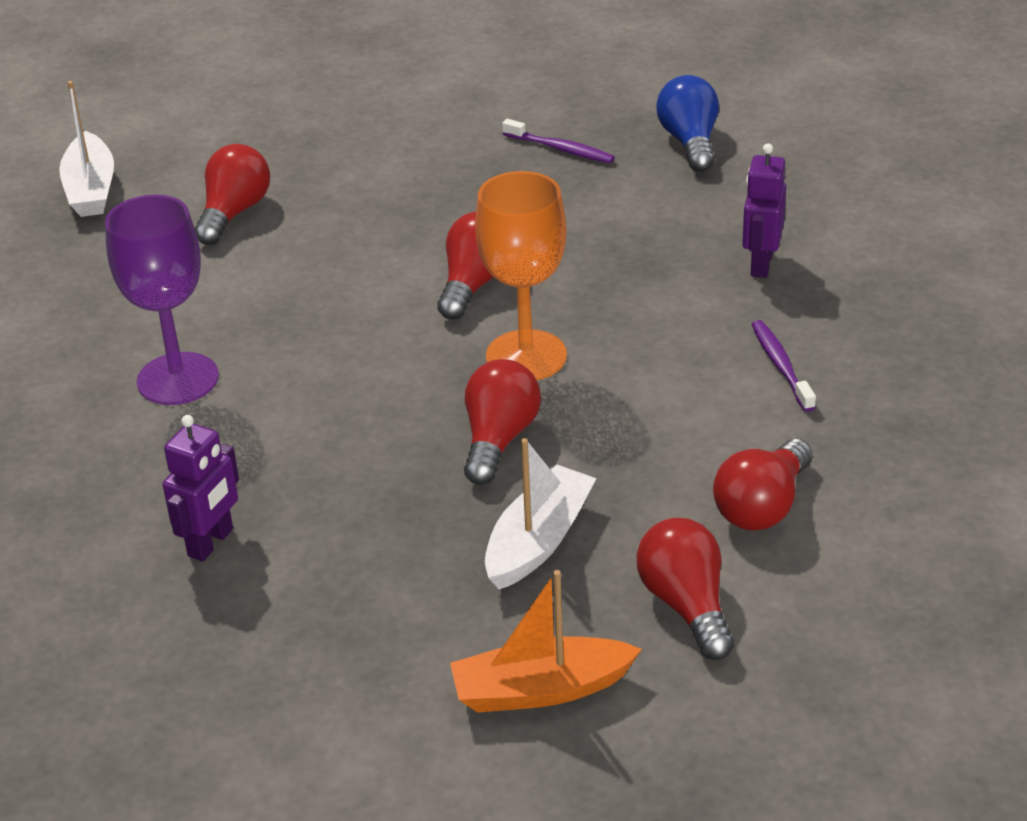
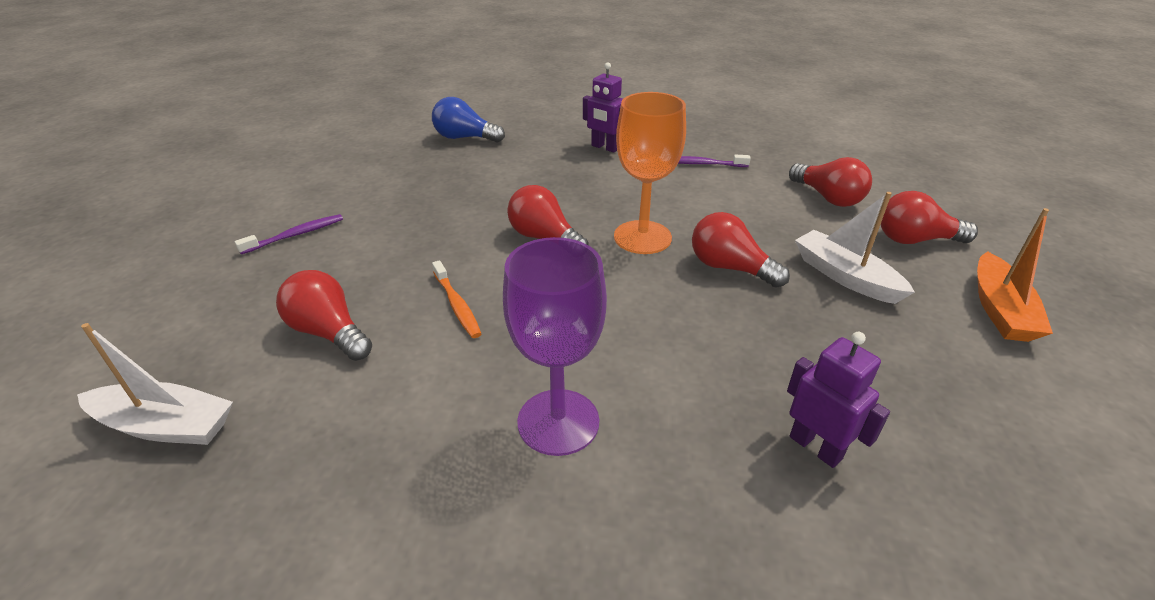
camera: 70 degrees left, 0 degrees up
(313, 268) = (457, 305): none -> orange toothbrush
(560, 149) = (421, 175): purple toothbrush -> purple toothbrush (295, 235)

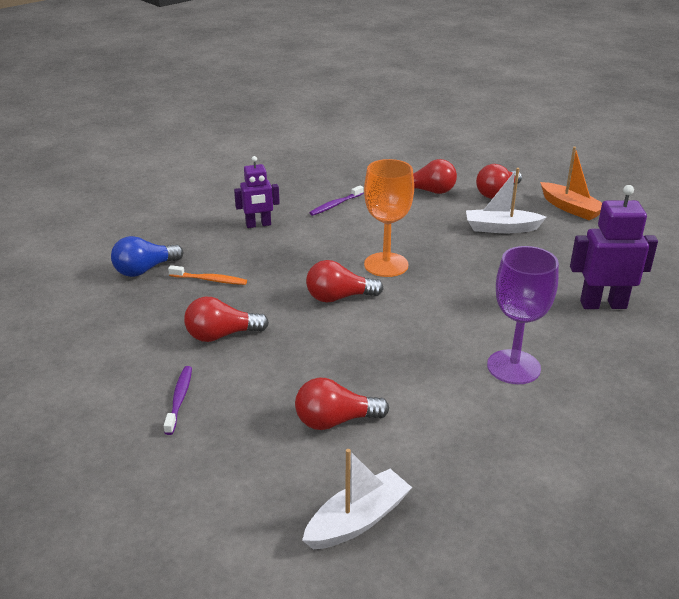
camera: 50 degrees left, 5 degrees down
(457, 305) = (369, 359): orange toothbrush -> orange toothbrush (210, 280)
(730, 268) = (452, 254): red light bulb -> red light bulb (221, 335)
(815, 447) = (603, 304): purple robot -> purple robot, size x1.53

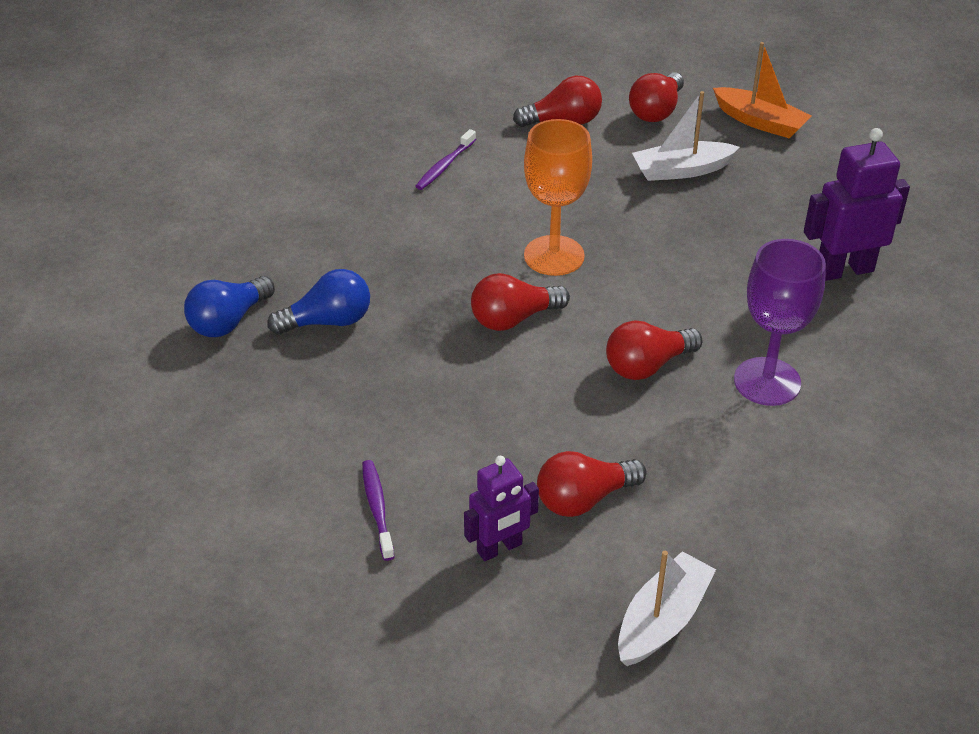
camera: 15 degrees left, 10 degrees up
(210, 280) = (328, 321): orange toothbrush -> blue light bulb
(221, 335) = (386, 405): red light bulb -> red light bulb (647, 366)
(258, 225) = (352, 218): purple robot -> purple robot (499, 548)

